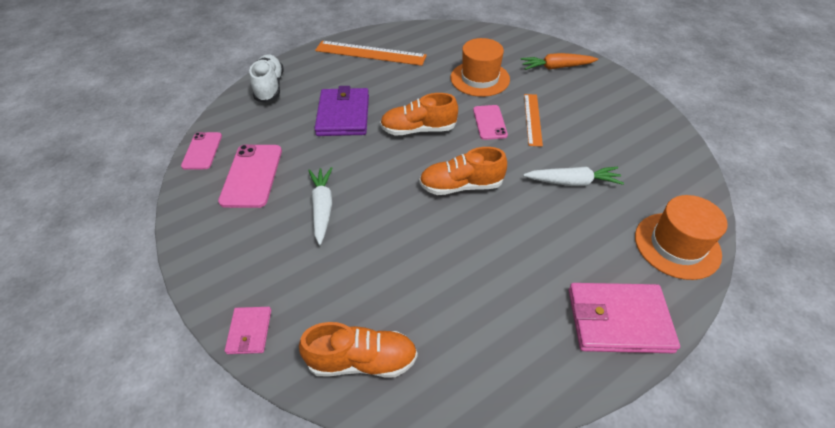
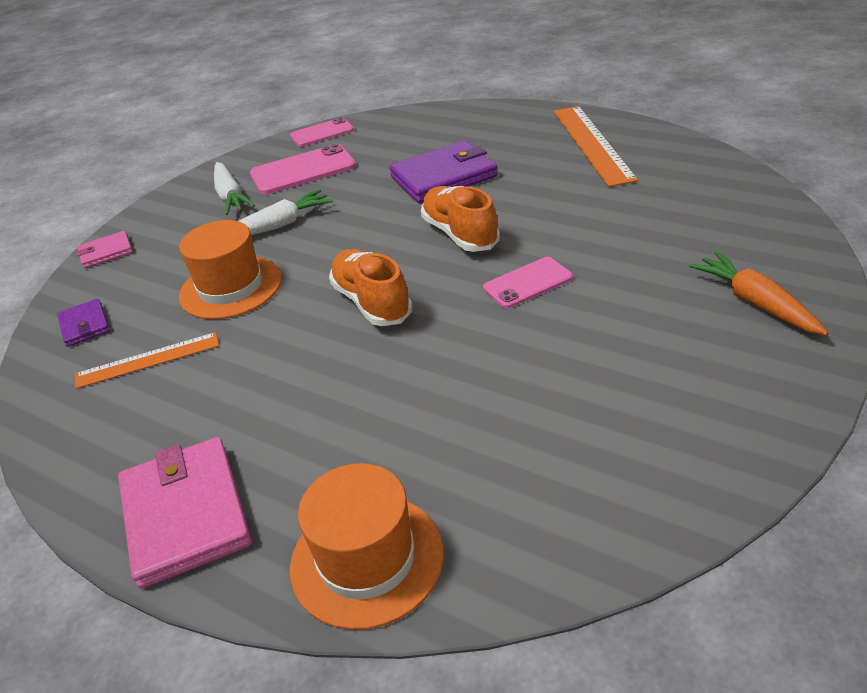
camera: 70 degrees right, 10 degrees down
(270, 87) = (454, 119): white shoe -> none
(362, 360) = (84, 325): orange shoe -> purple wallet
(480, 78) = (630, 241): orange hat -> orange hat (230, 287)
(532, 119) = (574, 319): orange ruler -> orange ruler (148, 360)
(572, 182) = (448, 401): white carrot -> white carrot (230, 196)

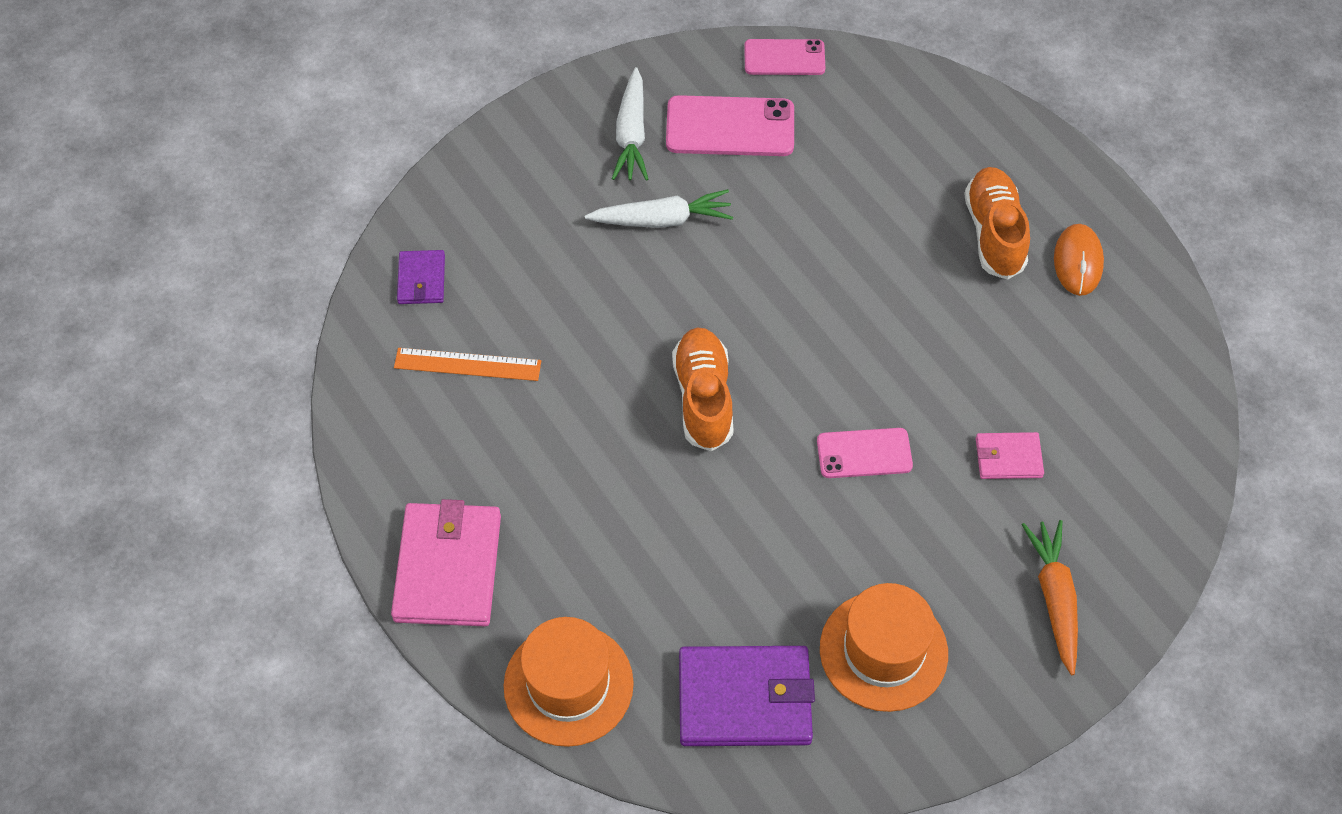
camera: 20 degrees right, 20 degrees up
(106, 252) = (470, 166): pink wallet -> pink wallet (1008, 458)
(230, 287) = (577, 298): orange hat -> orange hat (883, 651)
(444, 177) = (878, 230): purple wallet -> purple wallet (745, 699)
(460, 234) = (841, 341): orange shoe -> orange shoe (994, 233)
(592, 144) = (1078, 262): orange ruler -> orange mouse

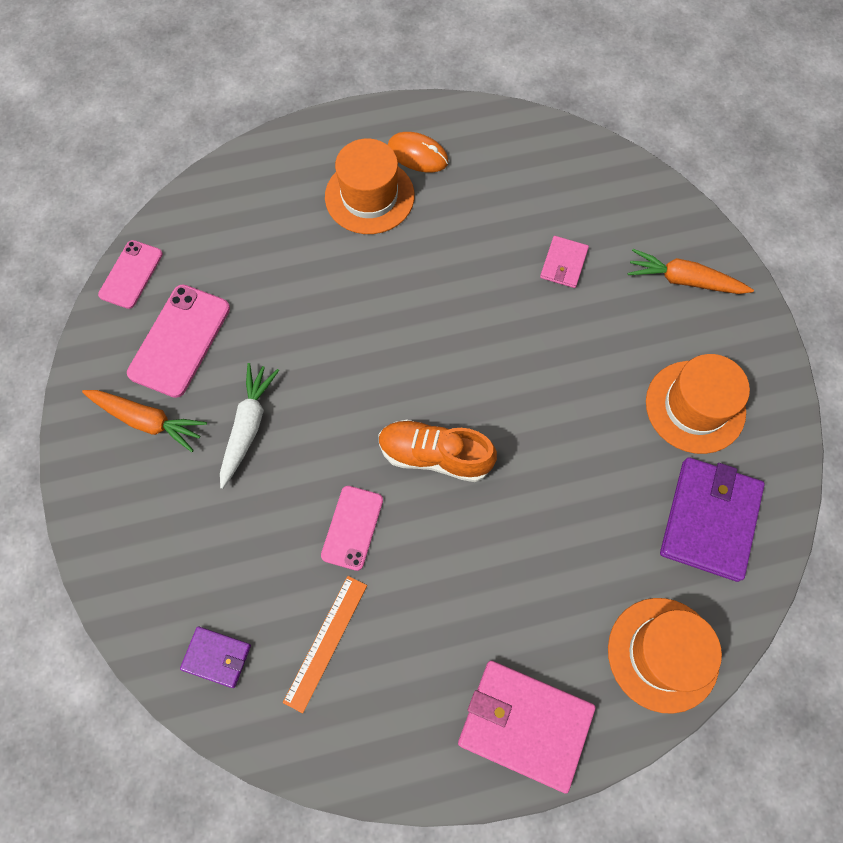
camera: 70 degrees left, 10 degrees up
(631, 134) = (147, 420): white carrot -> orange carrot
(864, 453) = (527, 357): pink phone -> pink phone (352, 527)
(994, 233) = (369, 196): orange shoe -> orange hat

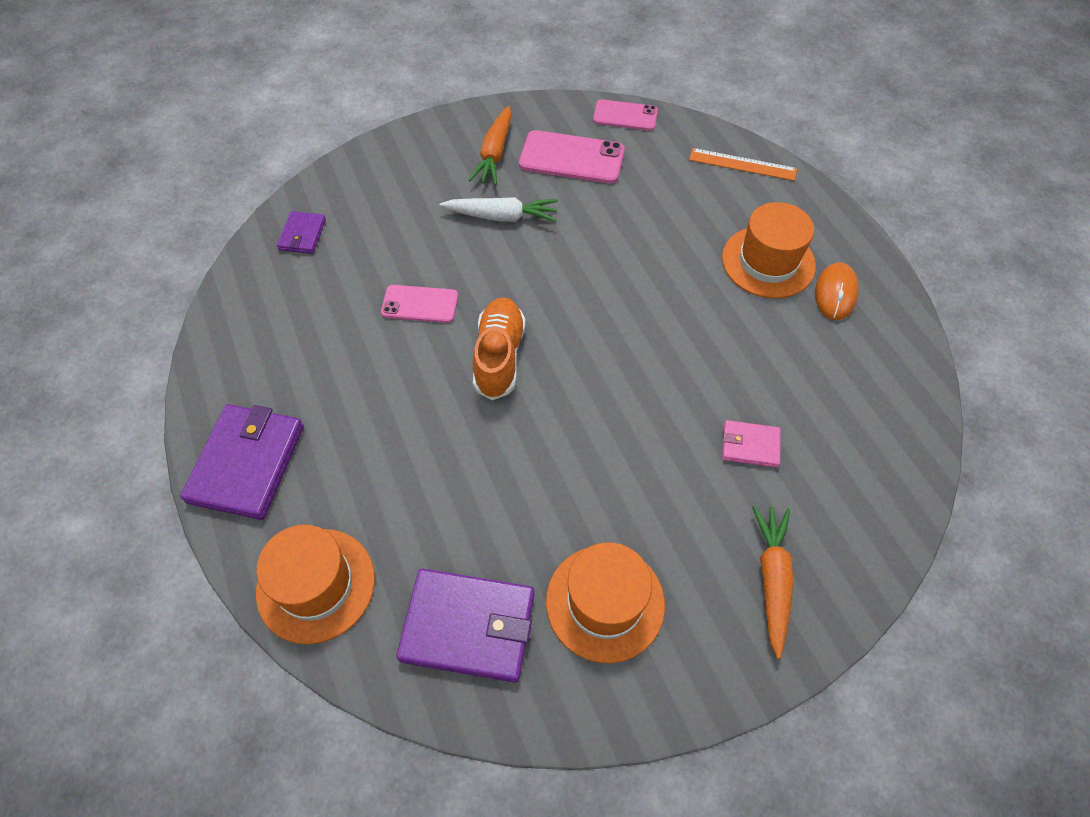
camera: 80 degrees right, 10 degrees down
(325, 642) = (317, 302): orange ruler -> orange ruler (742, 164)
(525, 724) = (247, 463): pink wallet -> purple wallet

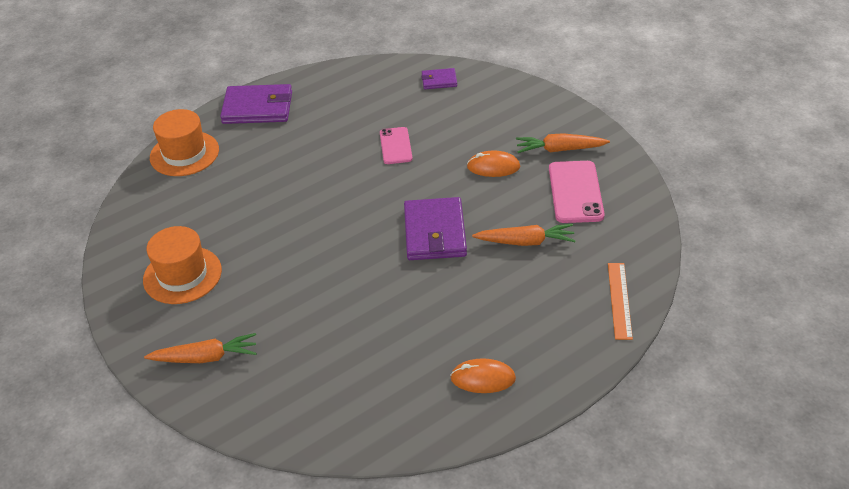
camera: 80 degrees right, 15 degrees down
(468, 626) = (163, 218): purple wallet -> purple wallet (435, 232)
(499, 356) = (361, 192): orange shoe -> none
(501, 216) = (493, 167): white carrot -> orange mouse
(625, 116) = (645, 215): pink phone -> none
(639, 216) = (525, 242): none -> orange carrot
(750, 445) = (313, 335): pink wallet -> none
(768, 262) = (504, 329): orange hat -> none

